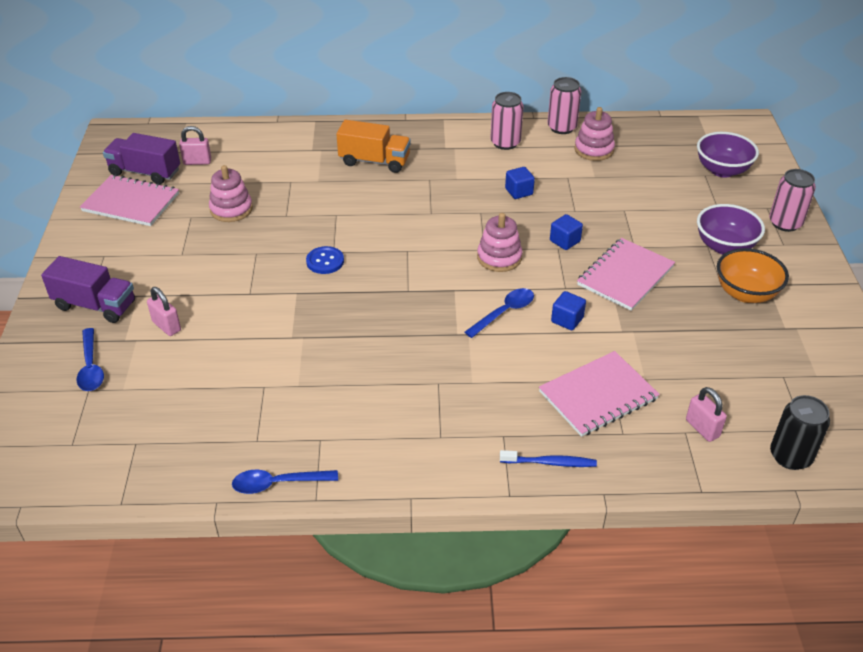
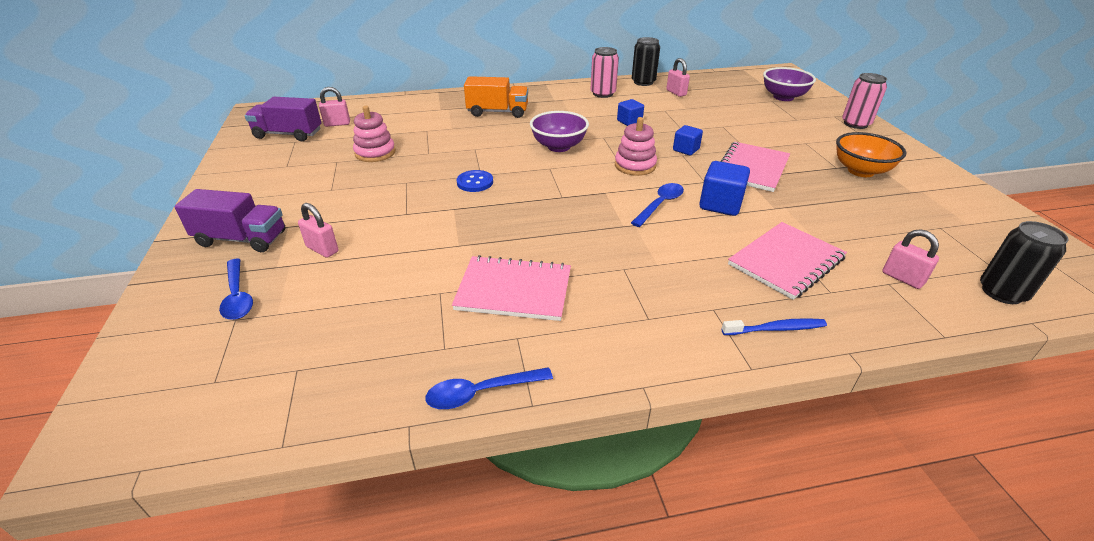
camera: 10 degrees left, 5 degrees down
(131, 203) = (276, 156): pink notebook -> pink notebook (514, 290)
(562, 127) = (643, 82): pink can -> black can
(567, 320) = (720, 204): blue cube -> blue cube, size x1.55
(594, 150) = (676, 93): pink stacking toy -> pink padlock
(724, 246) = (820, 142): purple bowl -> purple bowl (558, 146)

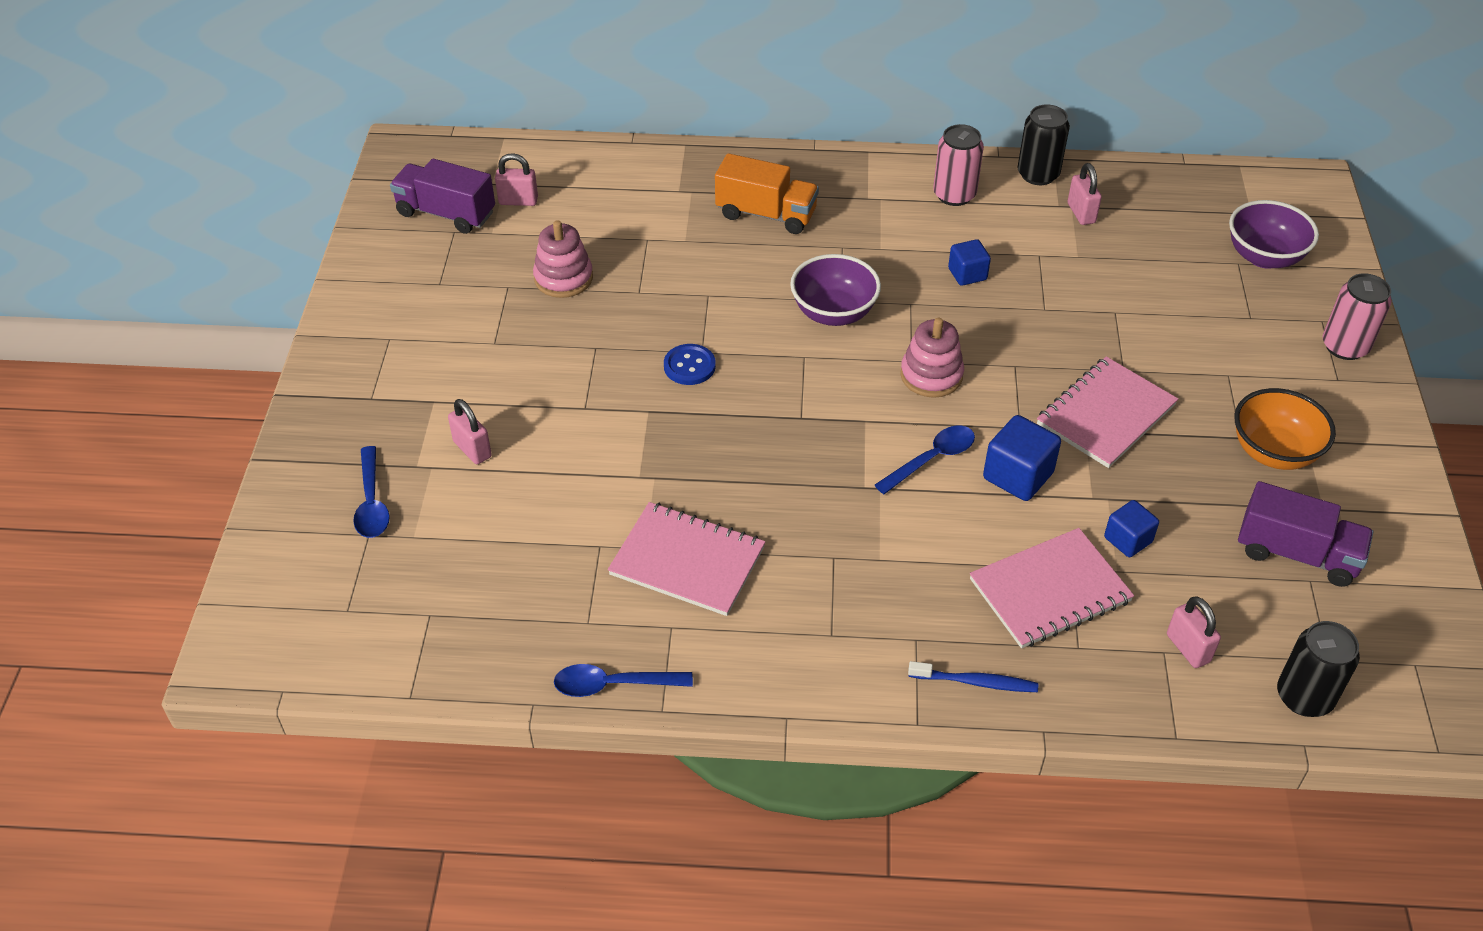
camera: 15 degrees right, 10 degrees up
(241, 239) = (377, 412): purple truck -> purple truck (1296, 554)
(686, 150) = (1025, 355): blue cube -> blue cube (1128, 540)

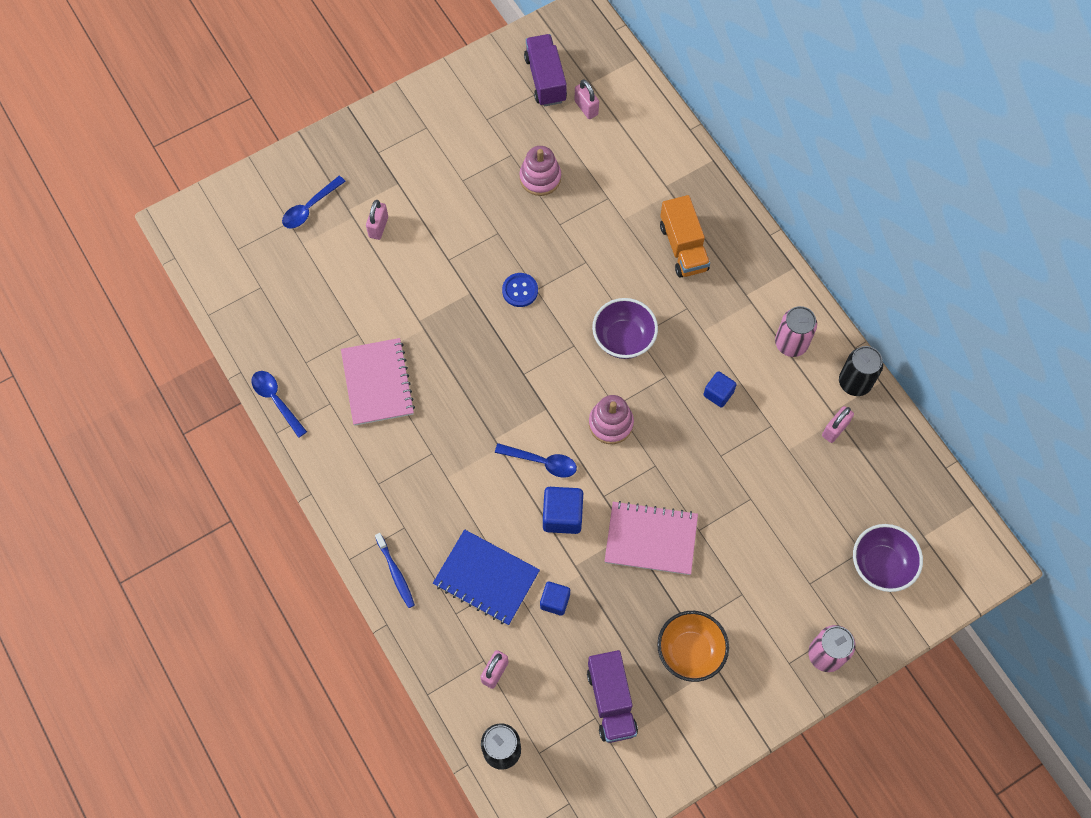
camera: 55 degrees right, 20 degrees up
(1050, 590) = (486, 578): pink notebook -> blue notebook

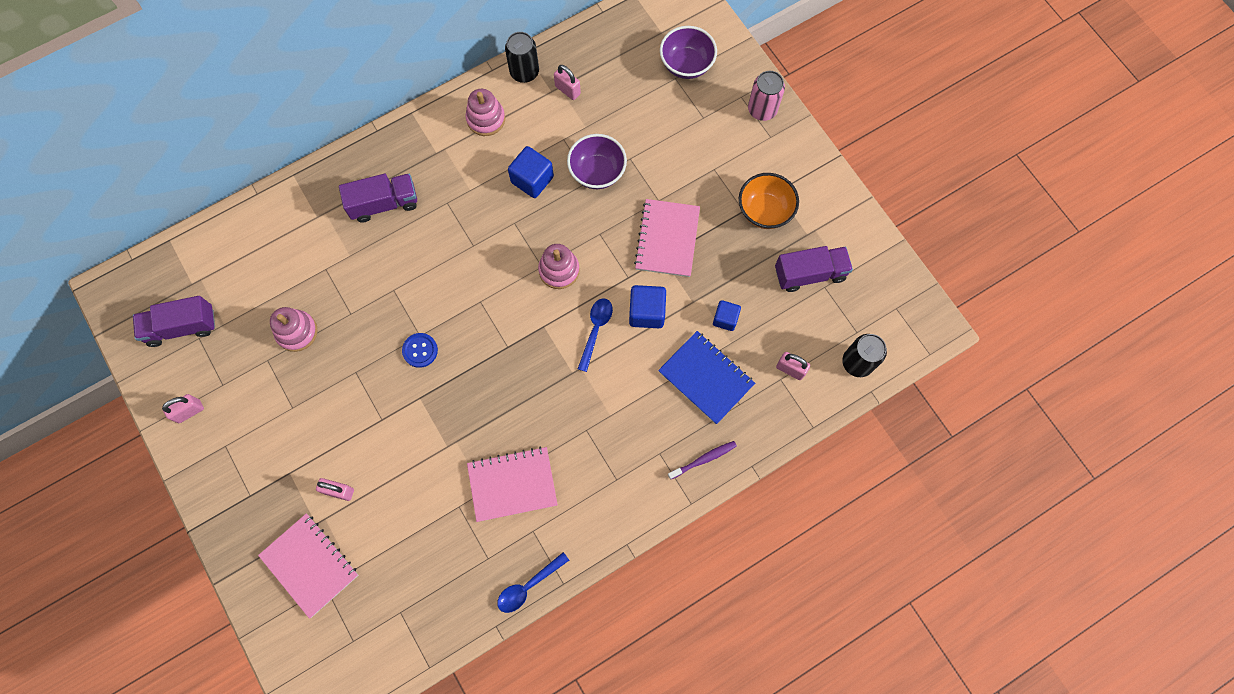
camera: 90 degrees left, 5 degrees up
(310, 208) = (310, 565): blue spoon -> pink notebook
(396, 573) = (703, 459): blue toothbrush -> purple toothbrush
(486, 578) = (706, 378): blue notebook -> blue notebook turned 75 degrees counterclockwise
(586, 108) = (221, 288): pink padlock -> pink padlock (189, 411)
(623, 339) = (475, 257): purple bowl -> purple bowl (597, 172)
(683, 247) = (384, 204): orange truck -> purple truck
(718, 393) = (532, 180): blue cube -> blue cube, size x1.55
(791, 343) = (486, 119): pink can -> pink stacking toy

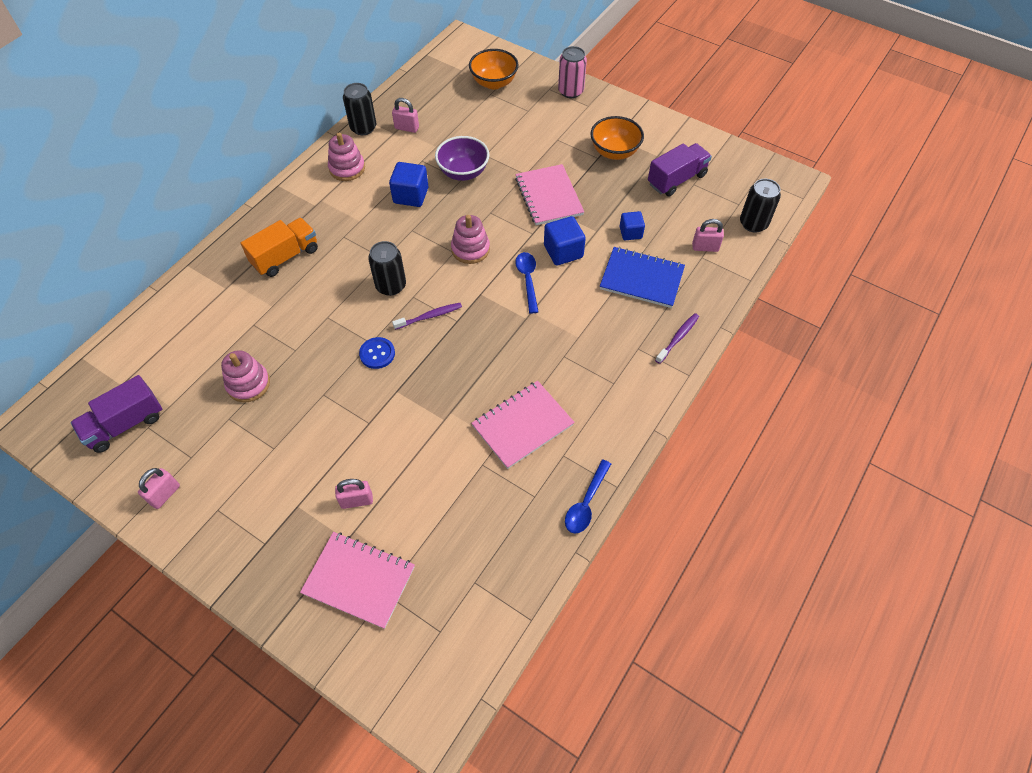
camera: 25 degrees left, 15 degrees down
(384, 204) = (285, 257): purple truck -> orange truck
(465, 280) = (391, 286): none -> black can
(485, 331) = (429, 316): none -> purple toothbrush
(686, 64) = (494, 83): purple bowl -> orange bowl

